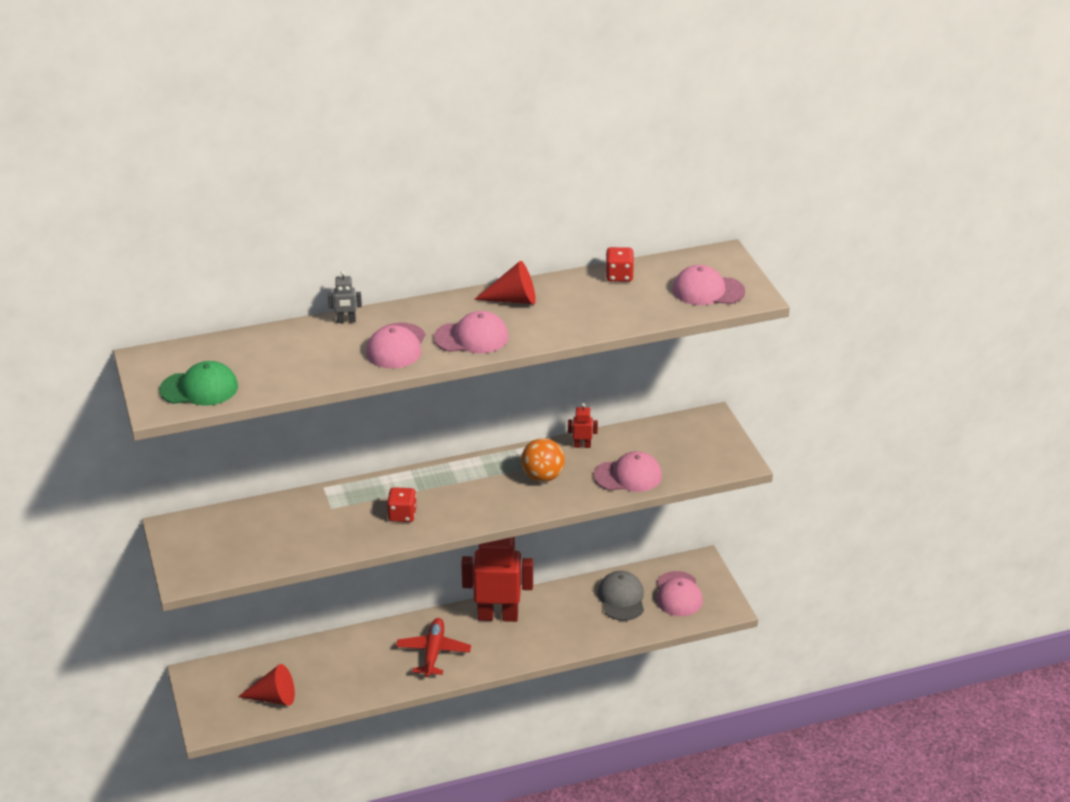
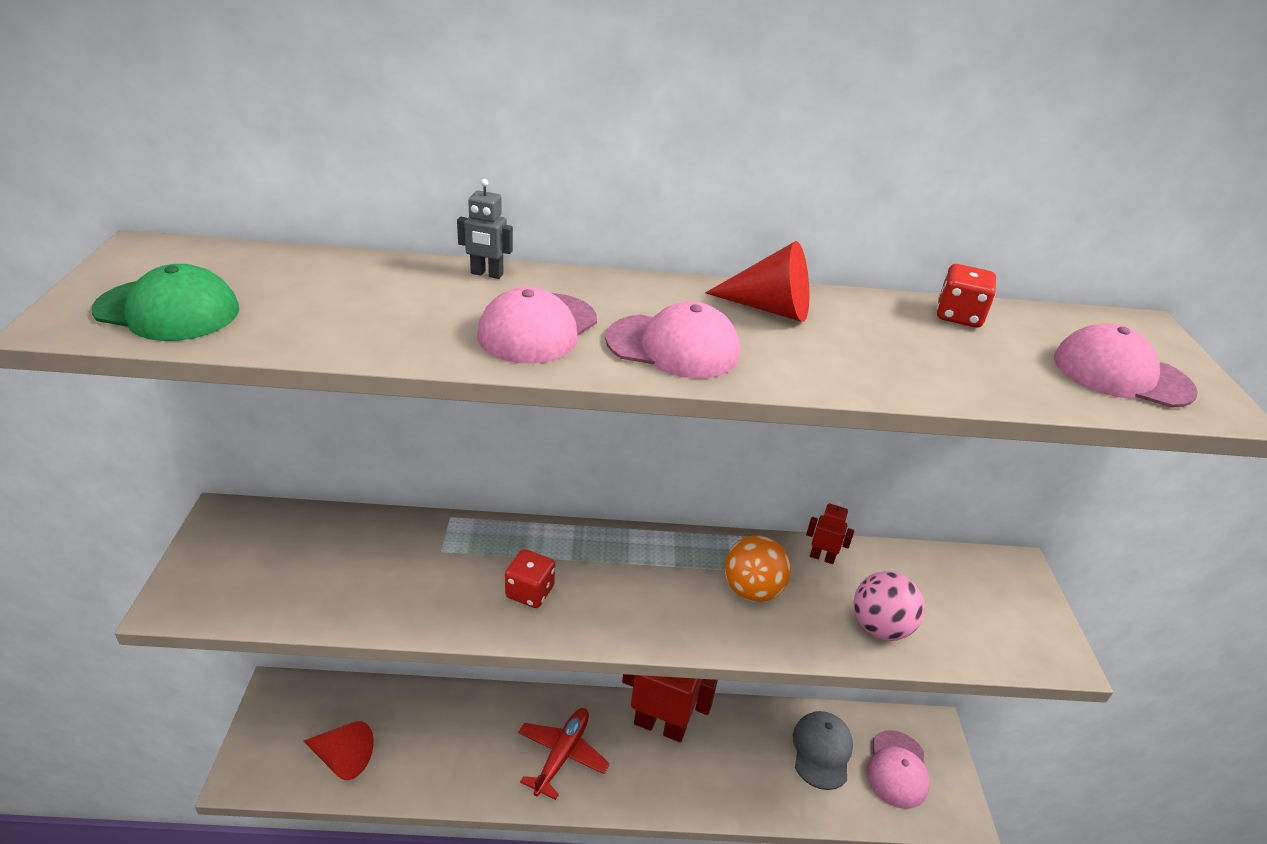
camera: 15 degrees right, 0 degrees up
(628, 476) = (879, 627): pink cap -> pink ball

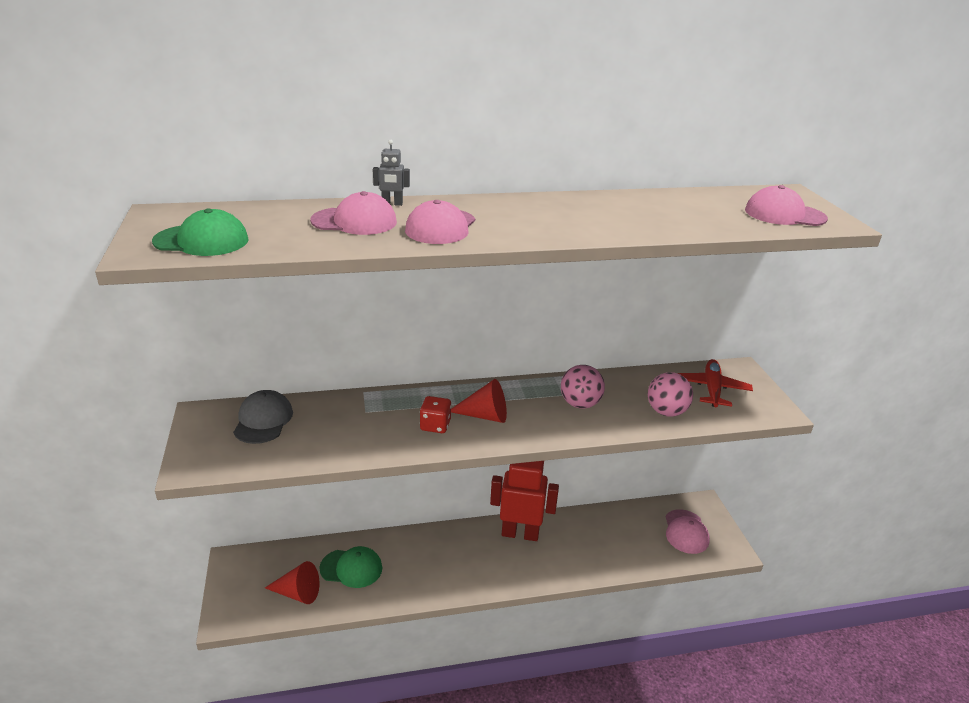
camera: 10 degrees left, 5 degrees down
(421, 734) = (351, 568): none -> green cap
(562, 755) = (457, 563): red plane -> red plane (712, 389)
(673, 346) = (526, 227): pink cap -> pink cap (354, 221)
(752, 590) = (580, 404): orange ball -> pink ball
(769, 308) = (573, 204): red cone -> red cone (484, 415)
(821, 751) = (633, 530): grey cap -> grey cap (263, 420)
(822, 557) = (618, 380): red robot -> none
(958, 316) = (685, 197): red dice -> none

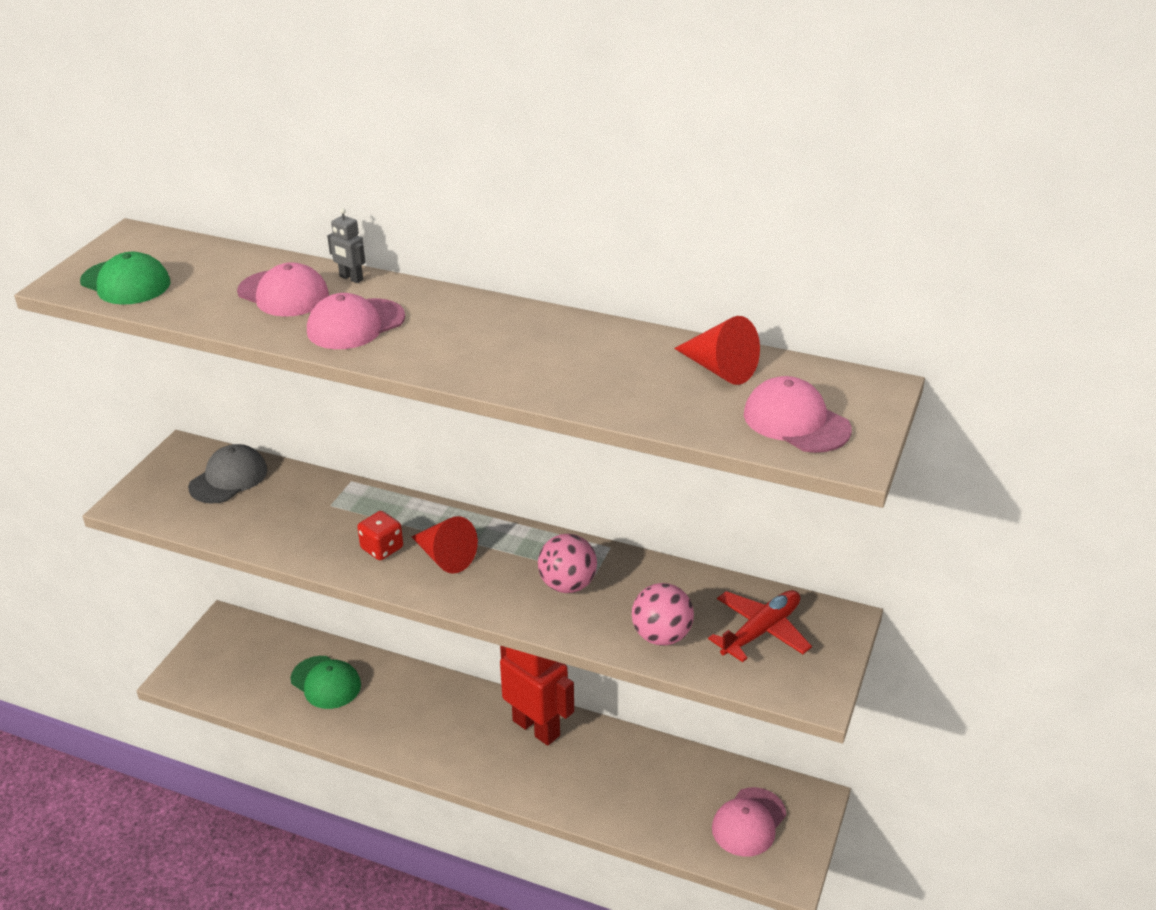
camera: 35 degrees right, 5 degrees up
(297, 593) = (256, 684): red cone -> red cone (719, 369)

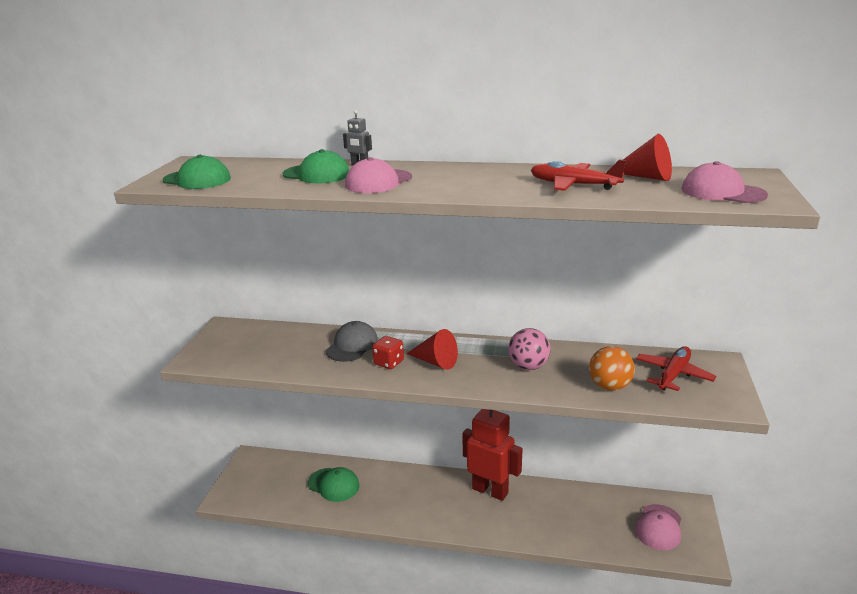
camera: 10 degrees left, 10 degrees down
(228, 478) = (262, 337): grey cap -> grey cap (352, 345)
(283, 294) = (316, 174): pink cap -> green cap
(608, 373) = (573, 185): none -> red plane
(661, 636) = (609, 386): pink ball -> orange ball

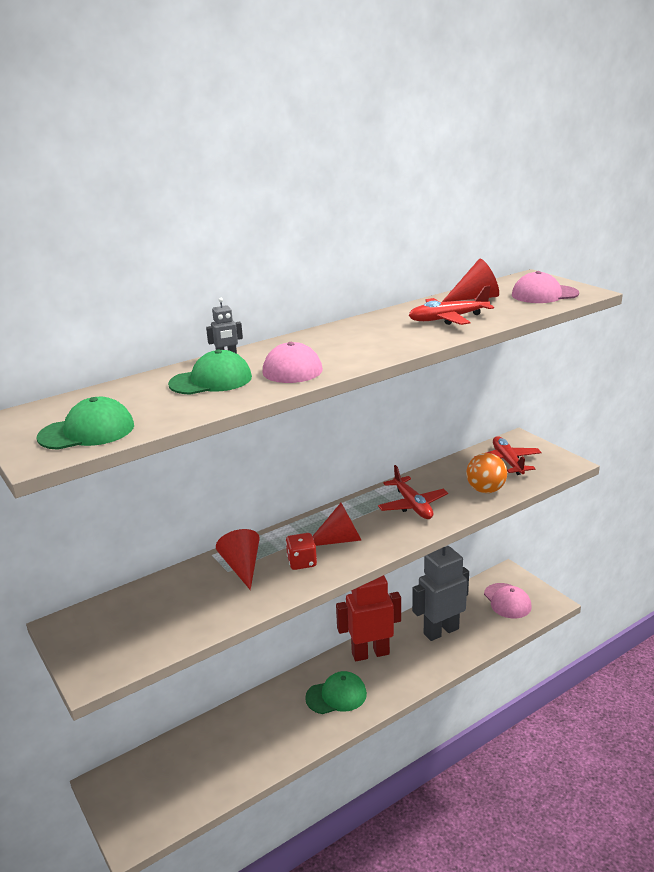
camera: 45 degrees left, 0 degrees up
(333, 485) = (231, 743): green cap -> green cap (336, 696)
(352, 345) = (242, 567): grey cap -> red cone
(528, 366) = (412, 505): pink ball -> red plane
(565, 511) = (441, 631): none -> grey robot

